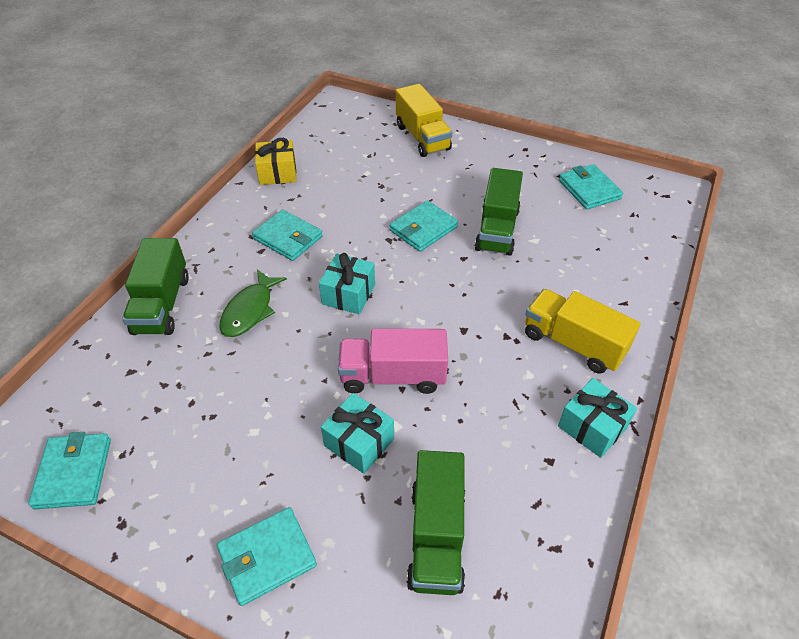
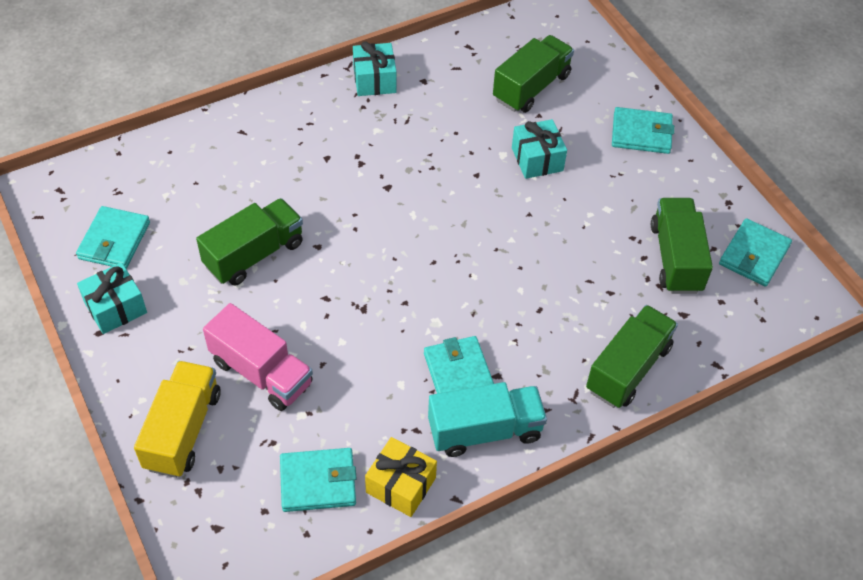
camera: 145 degrees left, 5 degrees up
(158, 420) = (676, 258): none -> green truck
(246, 219) = (485, 430): none -> turquoise truck
(250, 310) = (550, 311): green fish -> none
(348, 294) = (451, 274): turquoise gift -> turquoise gift (115, 308)
(393, 376) = (475, 186): pink truck -> pink truck (261, 372)
(423, 229) = (319, 299): turquoise wallet -> turquoise wallet (318, 482)
(573, 343) = (319, 129): yellow truck -> none

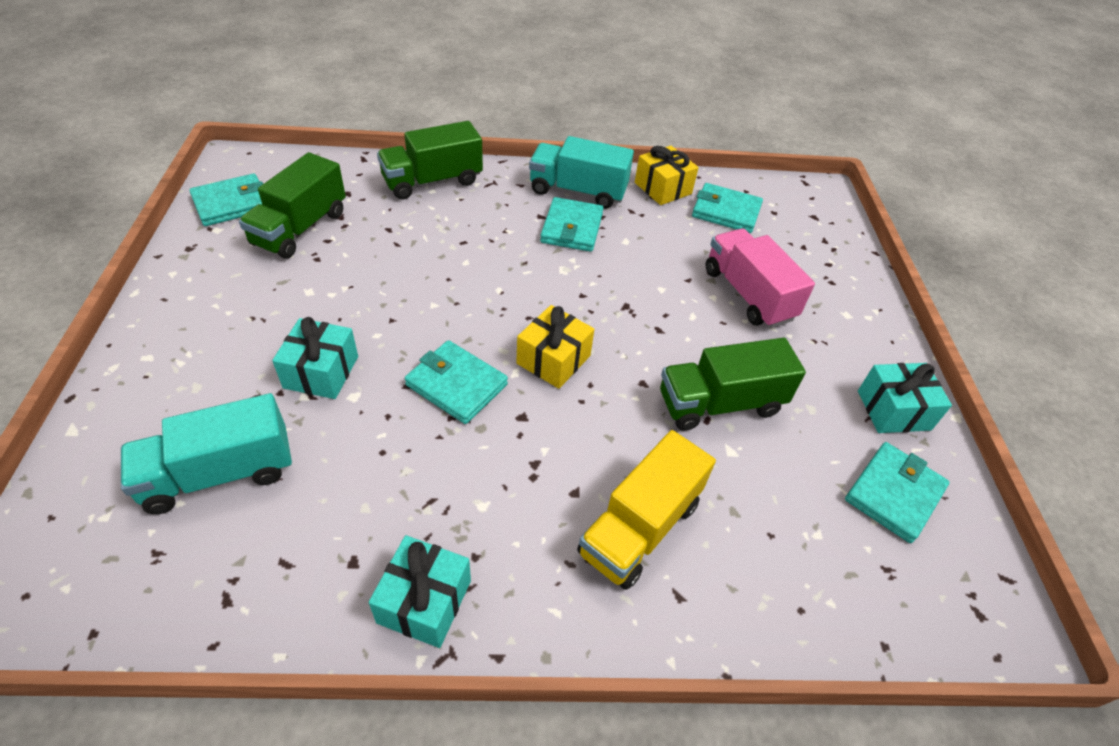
camera: 155 degrees left, 5 degrees down
(183, 430) = (832, 281): yellow truck -> yellow truck (639, 528)
(392, 235) = (553, 359): none -> yellow gift
(531, 87) = (219, 473): green truck -> turquoise truck
(641, 133) = (172, 348): turquoise wallet -> turquoise wallet (456, 385)

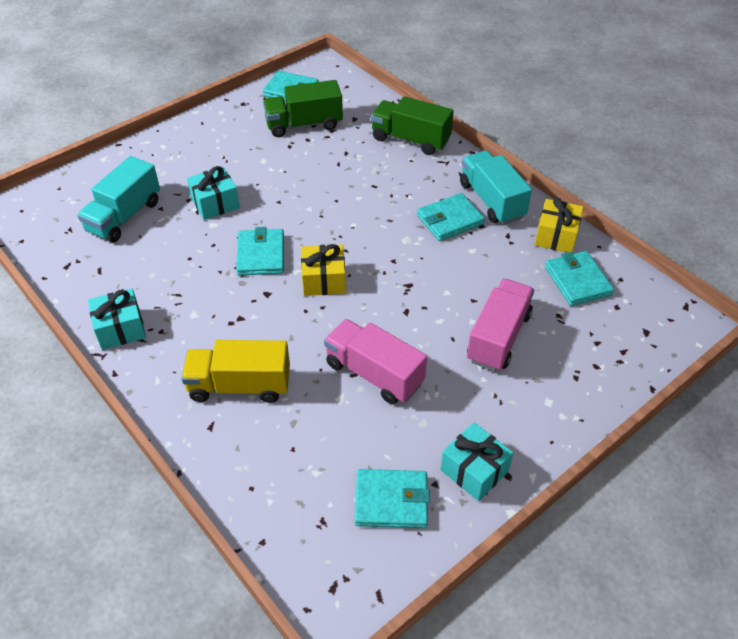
camera: 55 degrees right, 0 degrees up
(219, 473) = (124, 216): turquoise truck -> turquoise truck turned 90 degrees counterclockwise
(720, 403) = (374, 374): green truck -> pink truck

